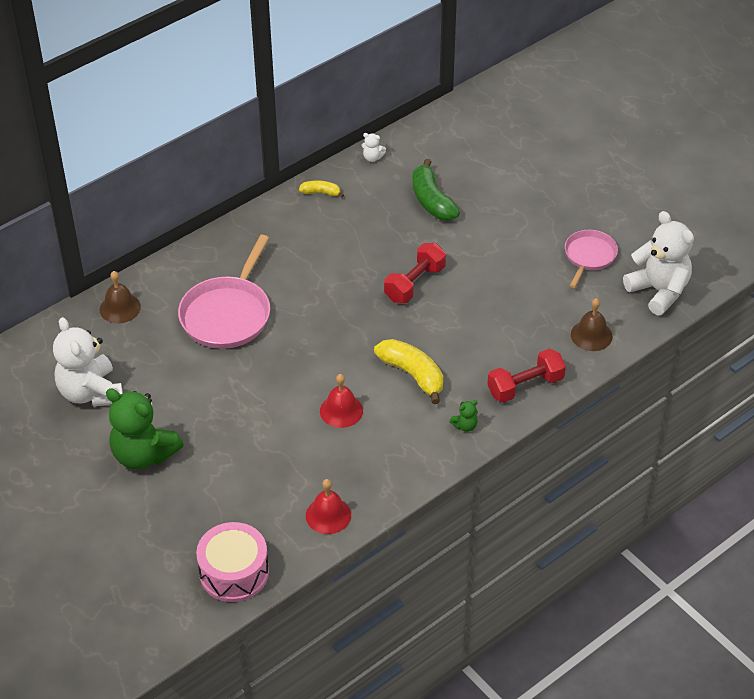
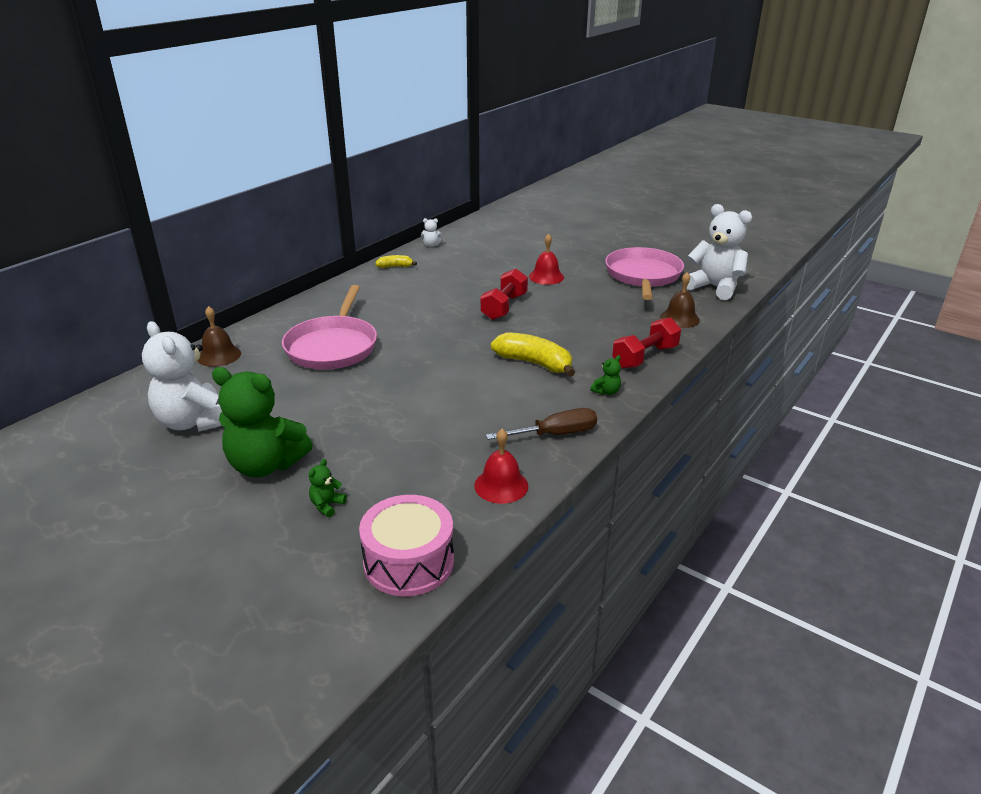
camera: 15 degrees left, 15 degrees down
(184, 507) = (327, 505): none -> green teddy bear
(341, 410) = (476, 398): red bell -> red bell (546, 277)
(396, 468) = (556, 434): none -> brown screwdriver
(431, 201) = (493, 261): green banana -> none
(589, 256) = (643, 275): pink pan -> pink pan, size x1.67

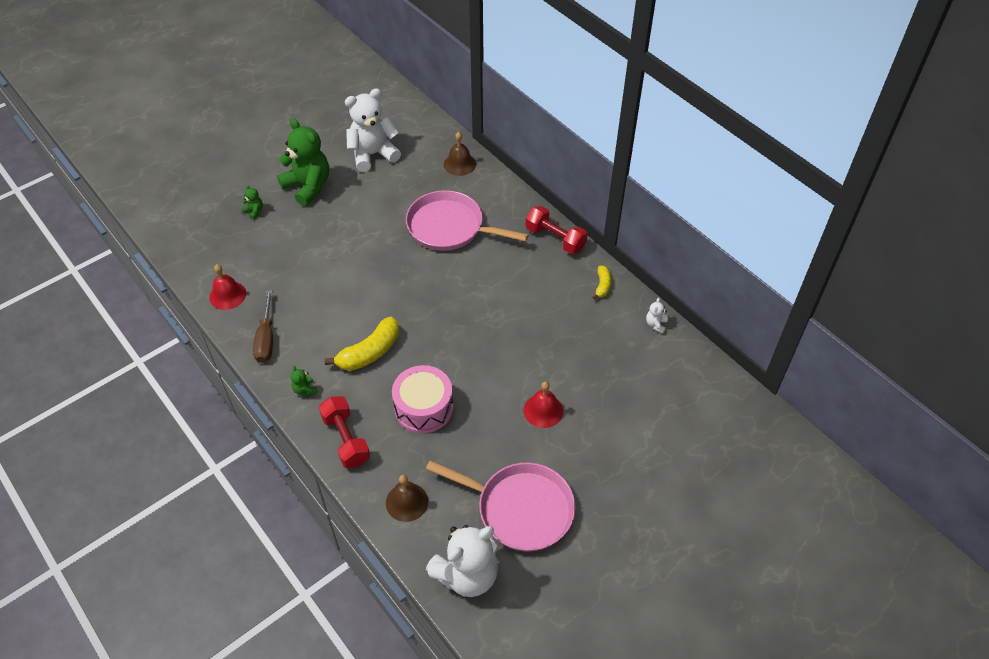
camera: 105 degrees right, 20 degrees up
(266, 465) = (308, 186): green teddy bear -> green teddy bear turned 105 degrees clockwise
(409, 562) = (187, 241): pink drum -> pink drum (424, 407)
(504, 307) = (483, 356): red dumbbell -> red dumbbell (555, 239)

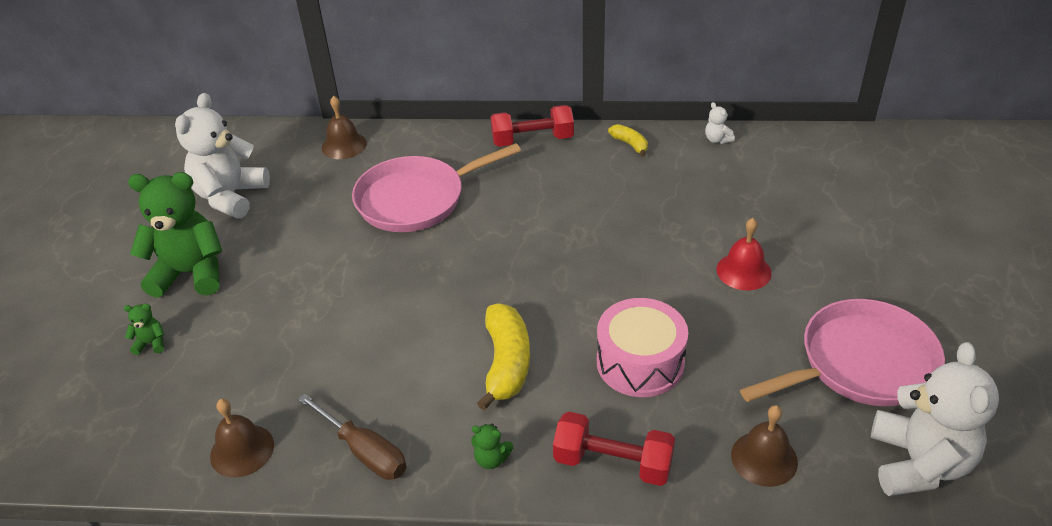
camera: 45 degrees left, 10 degrees down
(227, 295) = (242, 450): red bell -> brown bell

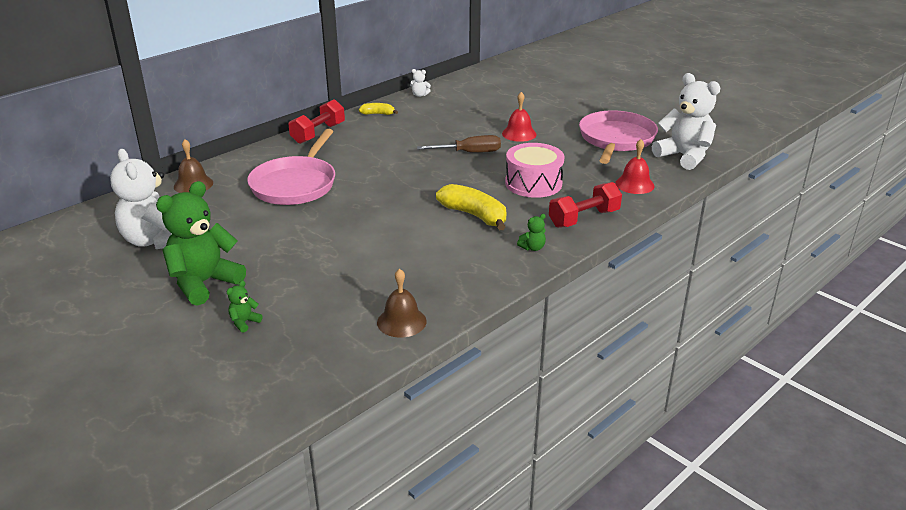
camera: 50 degrees left, 10 degrees down
(365, 452) = (469, 282): brown screwdriver -> brown screwdriver (470, 153)
(764, 458) = (634, 184): brown bell -> red bell

